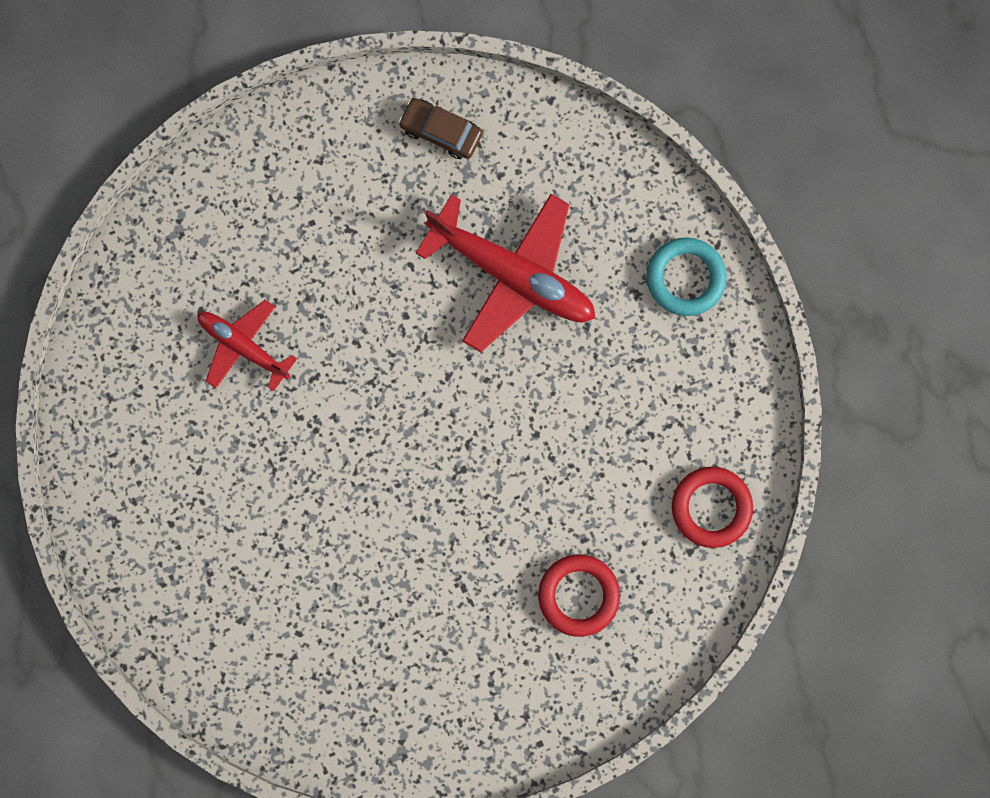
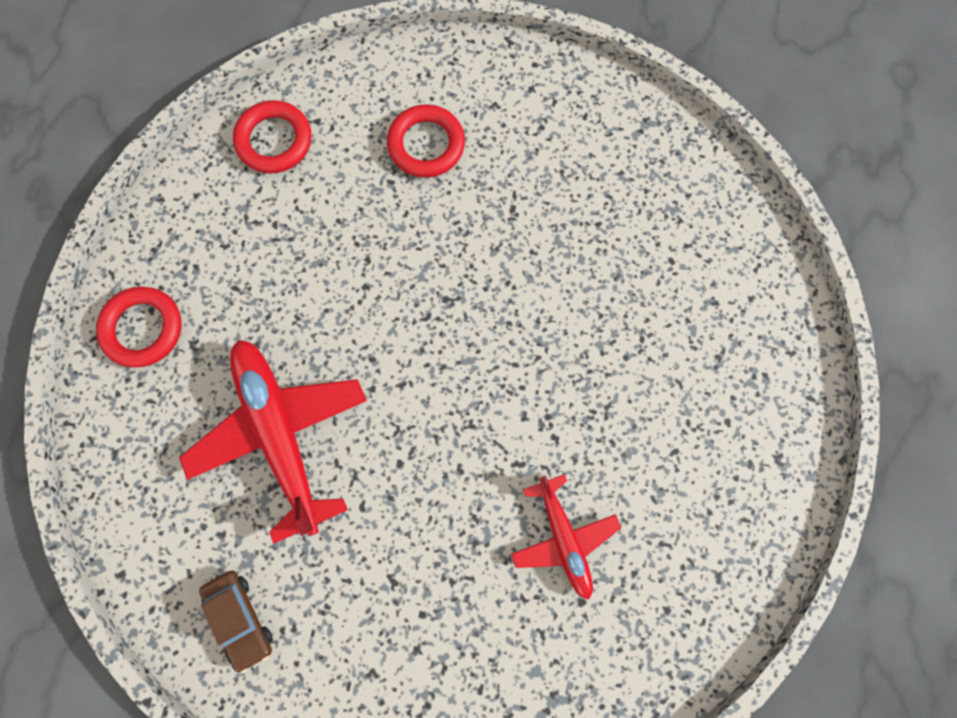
camera: 145 degrees left, 5 degrees down
(685, 278) = (143, 328): turquoise ring -> red ring

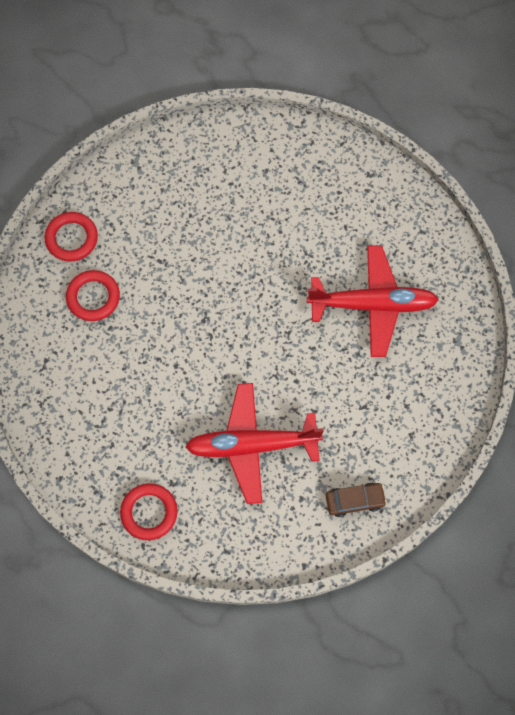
camera: 70 degrees left, 5 degrees down
(274, 140) = (49, 391): red ring -> red ring (71, 238)
(563, 537) = (372, 304): red plane -> red plane, size x1.73

